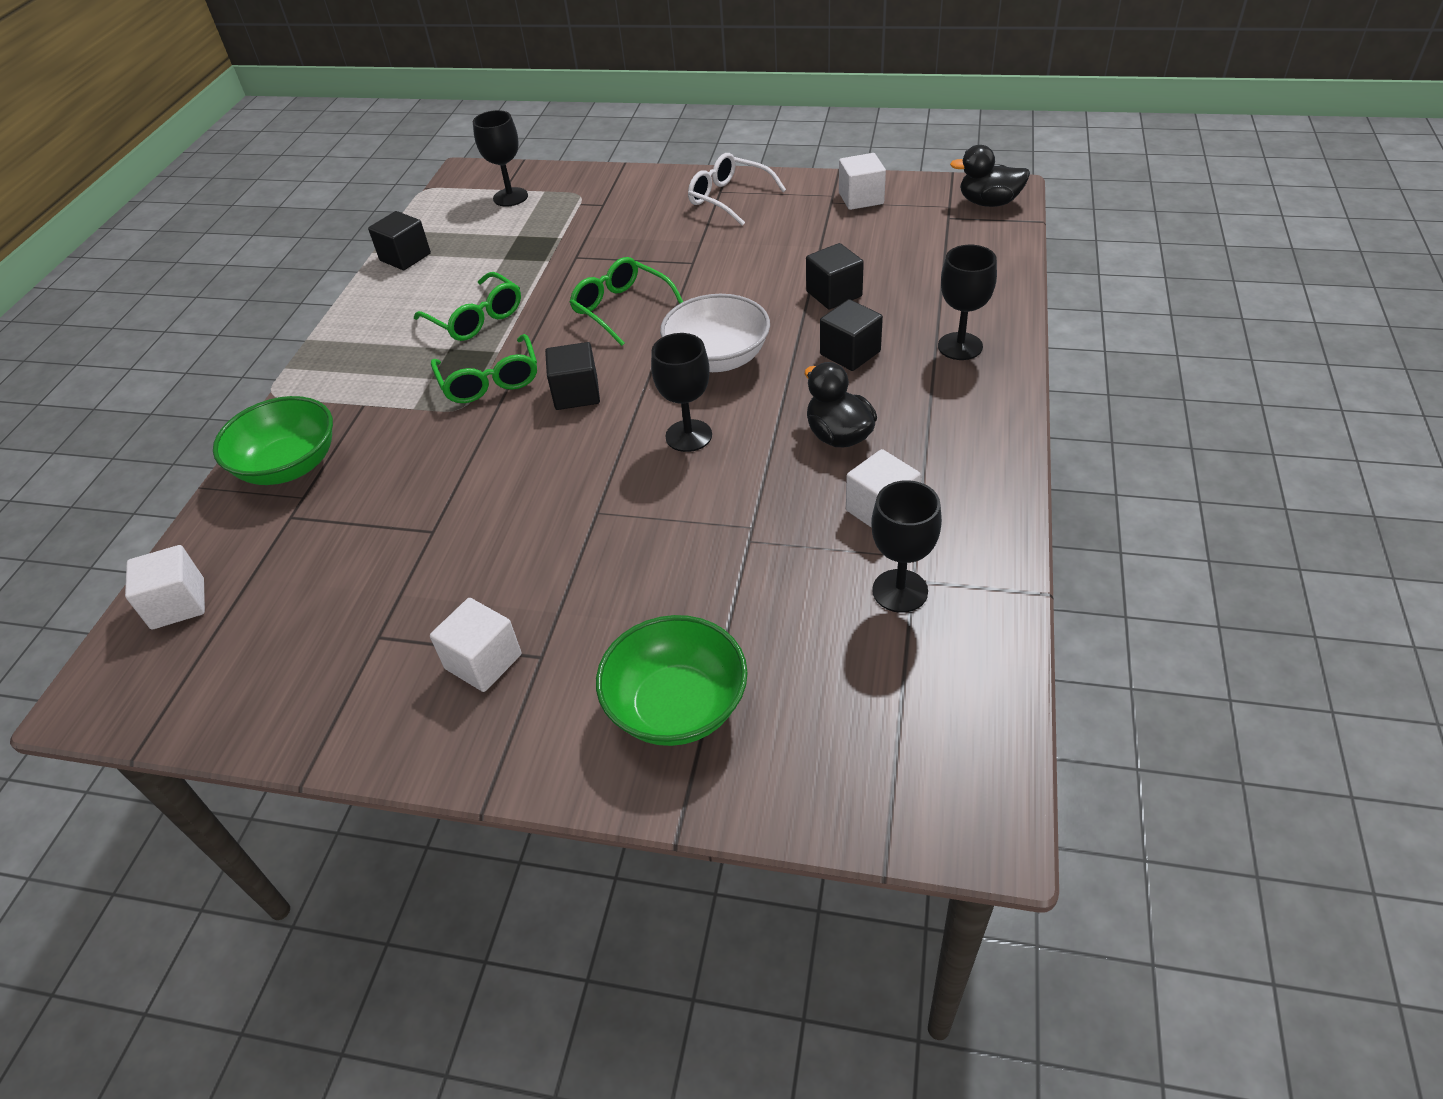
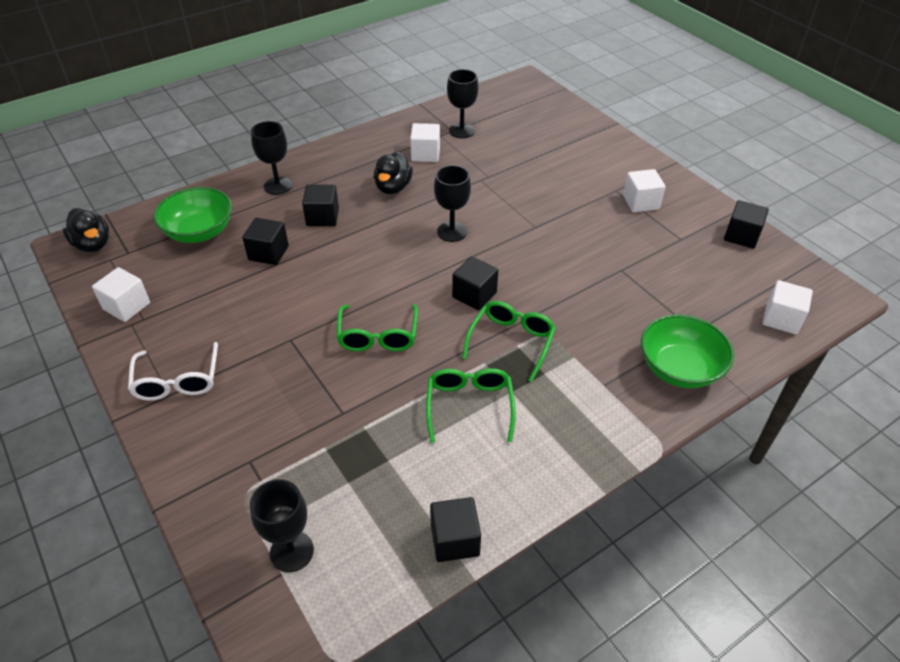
camera: 140 degrees left, 0 degrees up
(282, 710) = (741, 236): none -> black cube
(677, 706) = (580, 148): green bowl -> green bowl (199, 232)
(718, 358) = (380, 261): white bowl -> none

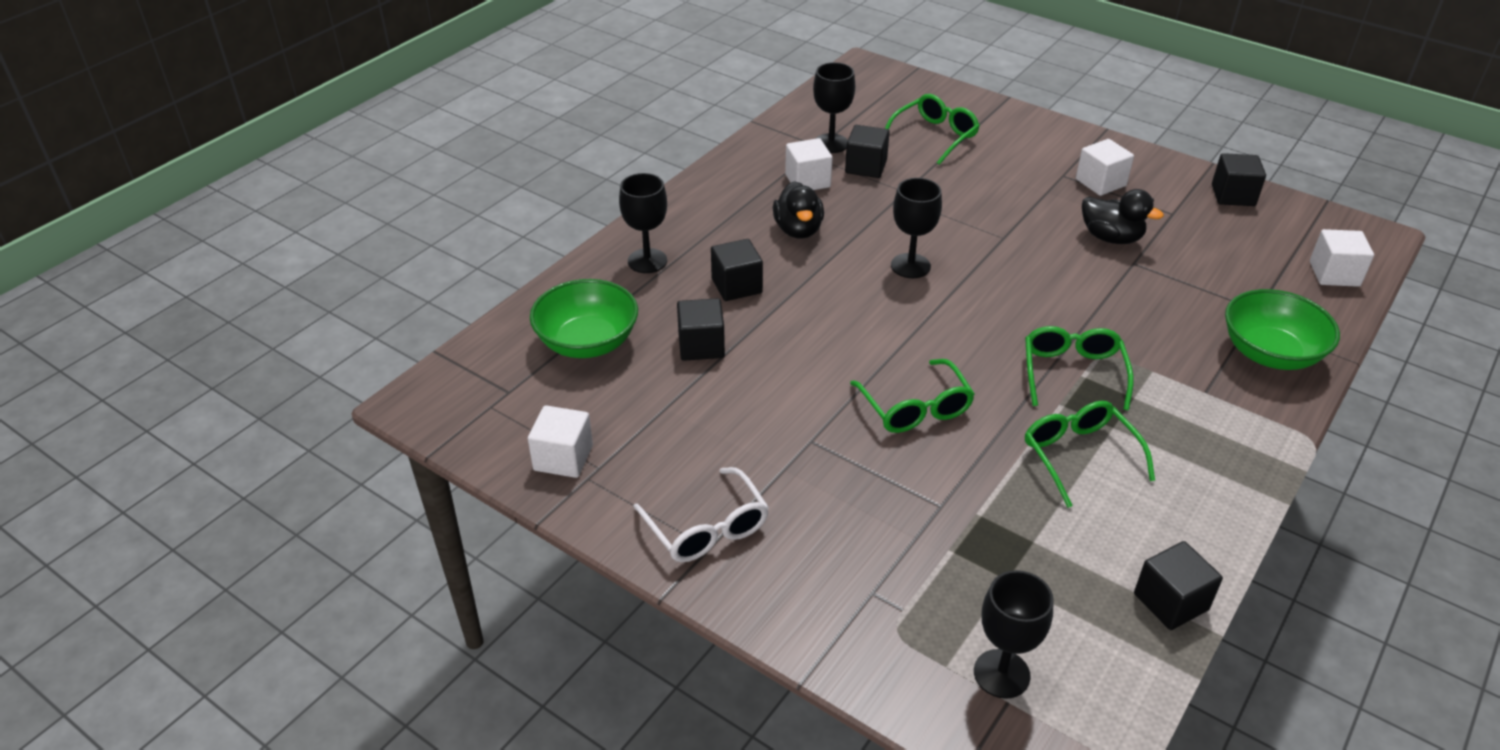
camera: 20 degrees left, 5 degrees down
(93, 244) = (449, 393): black duck -> black duck (1111, 238)
(474, 295) = (992, 332): black cube -> black cube (866, 166)
(540, 141) = (934, 136): none -> green glasses

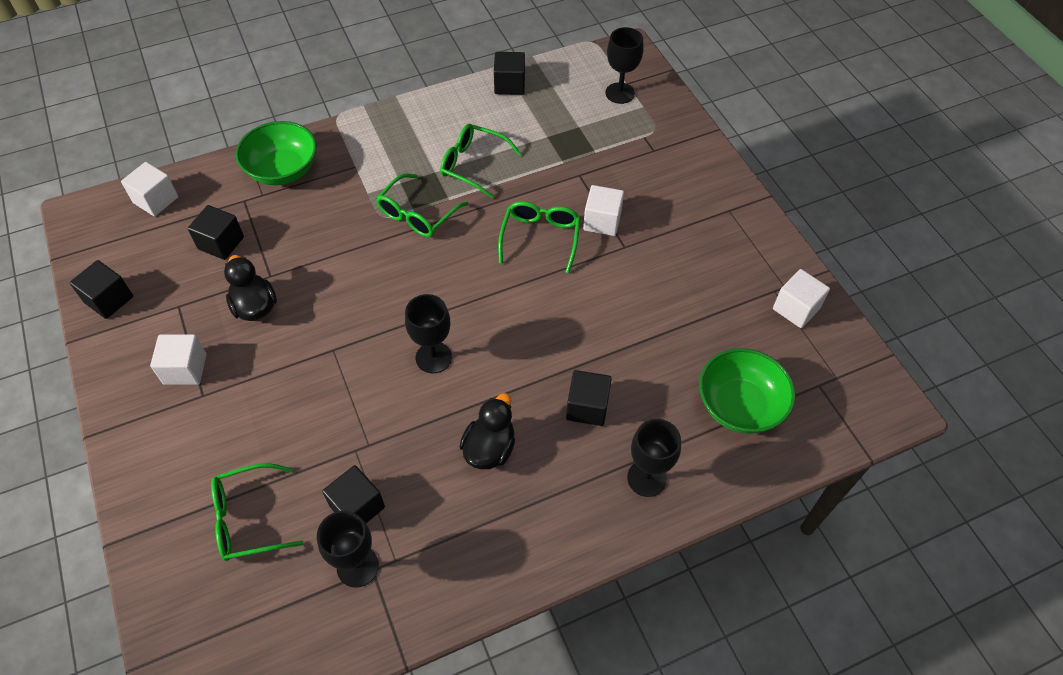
camera: 150 degrees left, 15 degrees up
(701, 346) = (652, 358): black cube -> black cube (221, 243)
(706, 528) = (724, 222): white glasses -> none
(807, 181) = (429, 515): white cube -> white cube (602, 221)
(1080, 456) = (473, 165): green glasses -> green glasses turned 105 degrees clockwise

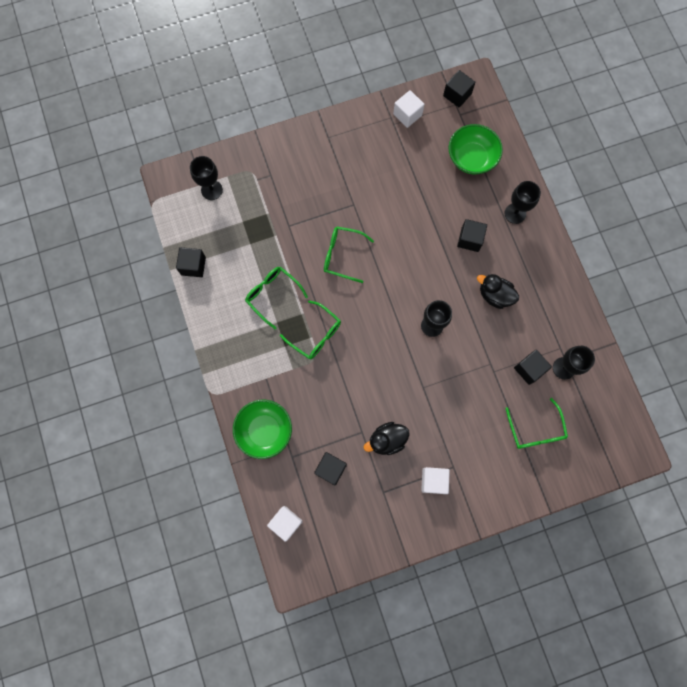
camera: 85 degrees left, 20 degrees up
(109, 299) = (375, 542): black cube -> black cube (457, 95)
(473, 165) = (273, 295): green glasses -> green glasses turned 105 degrees clockwise
(602, 221) = (331, 216): white cube -> none

